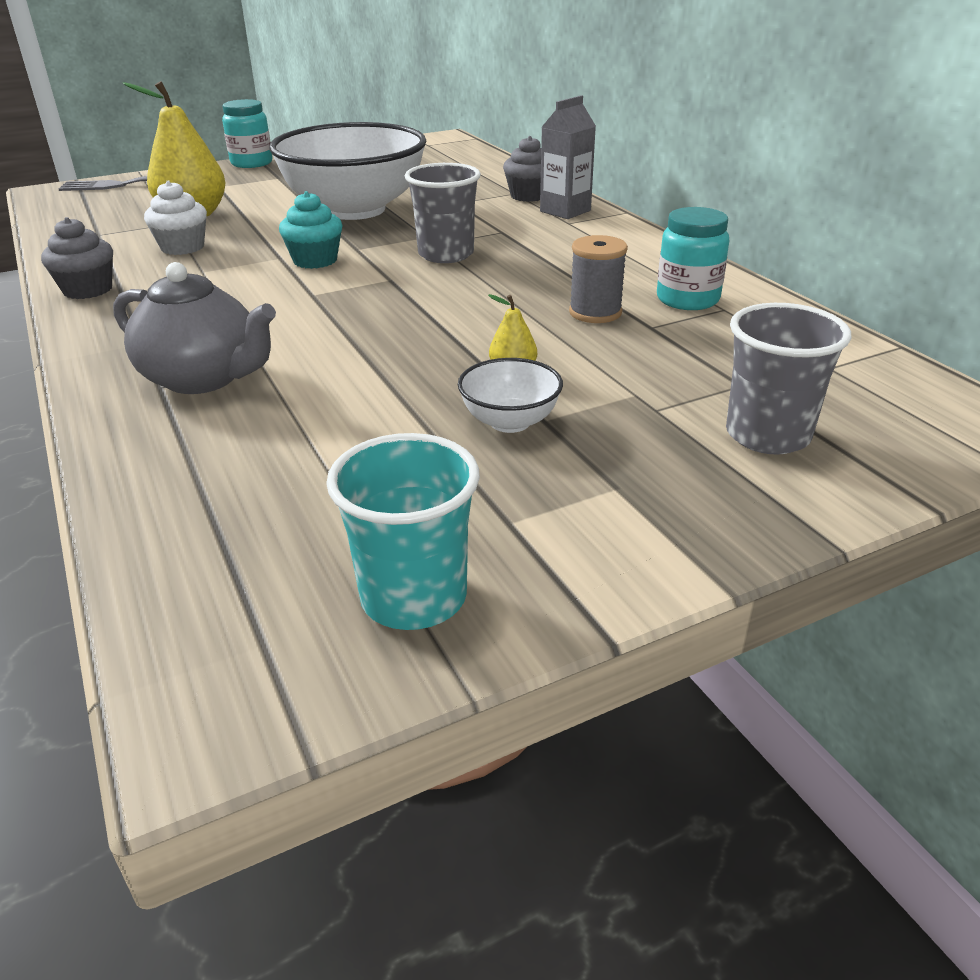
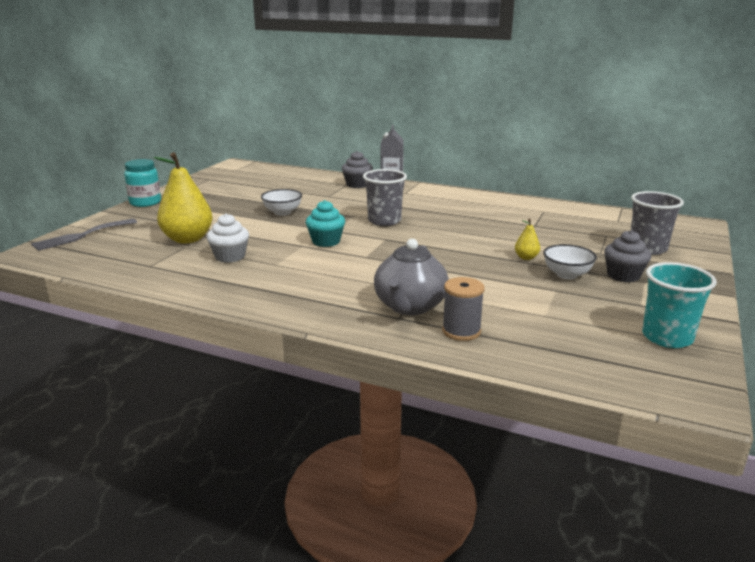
camera: 40 degrees left, 10 degrees down
(88, 290) = (231, 293): grey cupcake -> grey cupcake (623, 275)
(204, 378) = (410, 306): grey teapot -> grey teapot turned 120 degrees clockwise
(355, 210) = (282, 212): white bowl -> white bowl, size x0.42
(595, 312) = (503, 226): grey spool -> grey spool (461, 331)
(687, 299) = (524, 211): turquoise jar -> none

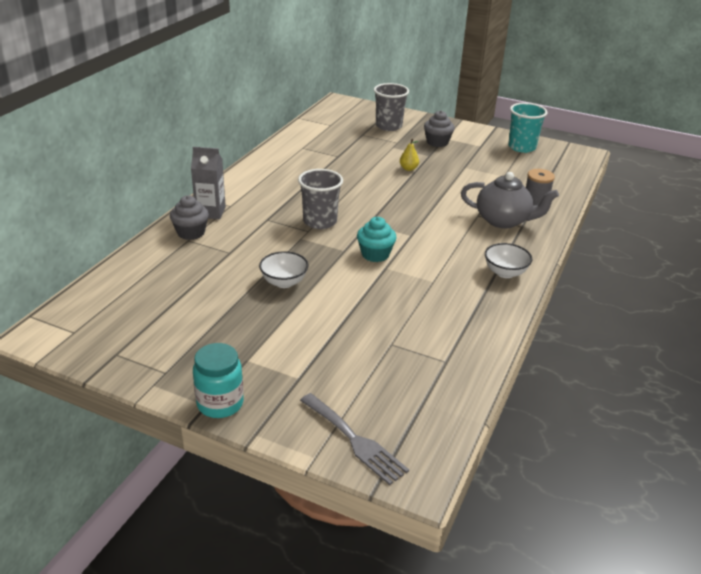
camera: 90 degrees left, 10 degrees up
(188, 239) = (368, 344): yellow pear -> none
(230, 256) = (417, 309): white cupcake -> none
(567, 275) = (438, 159): white bowl -> white bowl (505, 273)

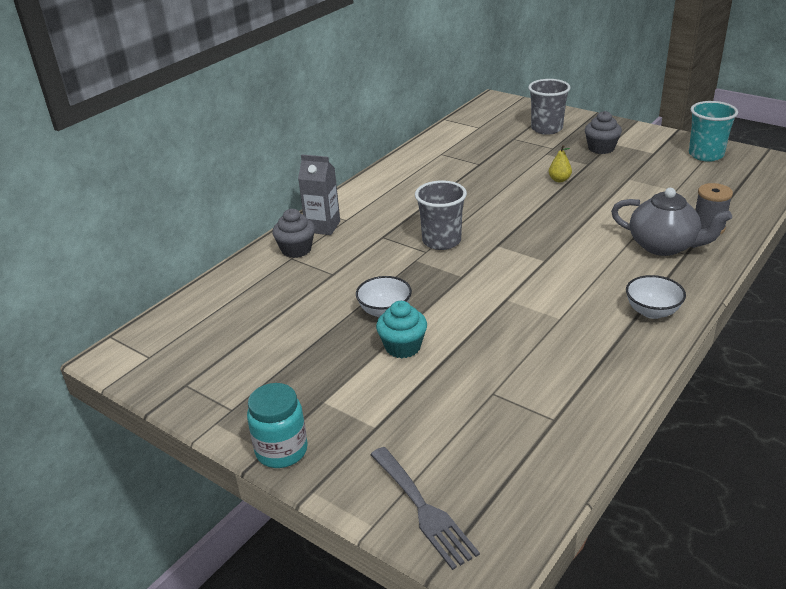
camera: 15 degrees right, 0 degrees up
(375, 254) = (497, 282): turquoise cupcake -> turquoise cupcake (403, 347)

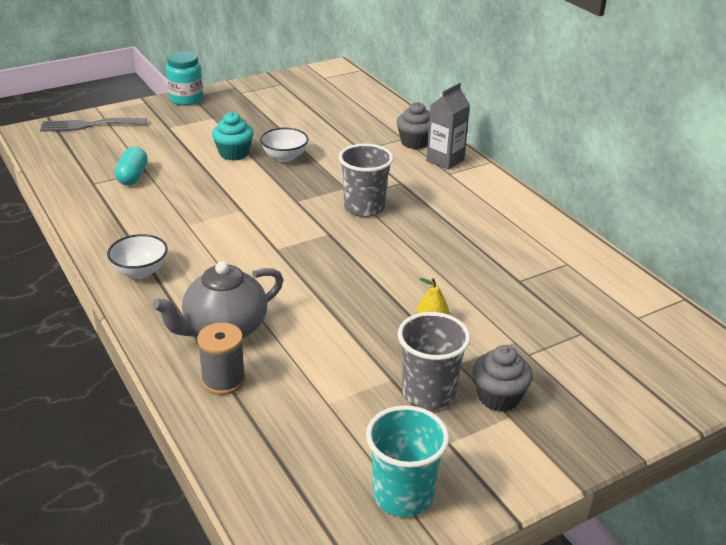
camera: 110 degrees right, 0 degrees up
(513, 396) = (132, 176): none -> turquoise capsule
(546, 129) = (599, 375): grey cup -> grey cup (428, 393)

